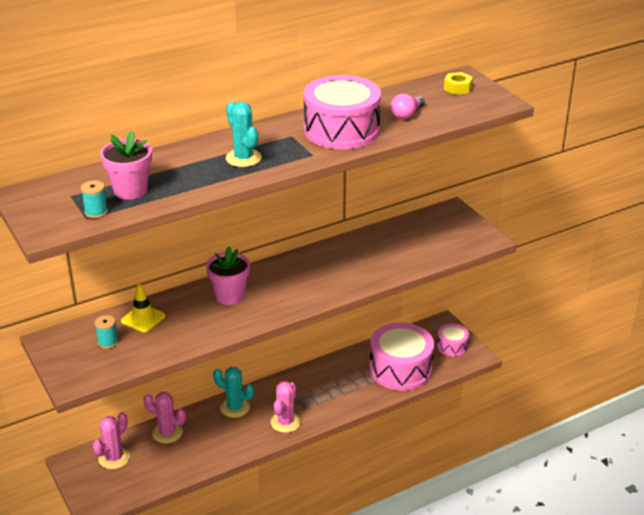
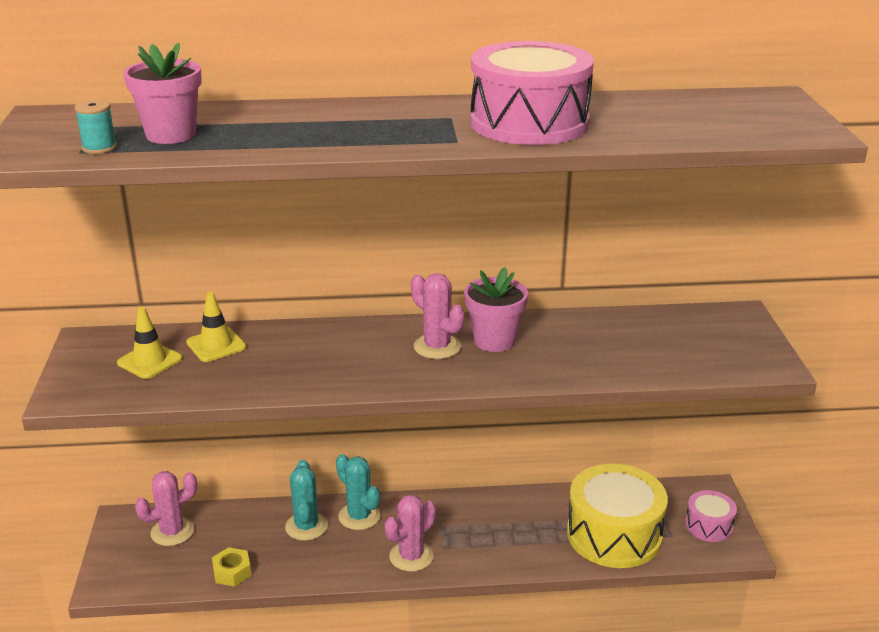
camera: 25 degrees right, 5 degrees down
(108, 342) = (150, 361): turquoise spool -> yellow traffic cone
(167, 433) = (256, 521): pink cactus -> pink cactus (437, 347)
(229, 296) = (345, 346): pink flower pot -> pink flower pot (494, 341)
(243, 158) = (357, 128): turquoise cactus -> turquoise cactus (306, 526)
(400, 369) = (614, 534): pink drum -> yellow drum
(407, 114) = (646, 122): pink light bulb -> none
(457, 88) = (756, 106): yellow nut -> yellow nut (232, 572)

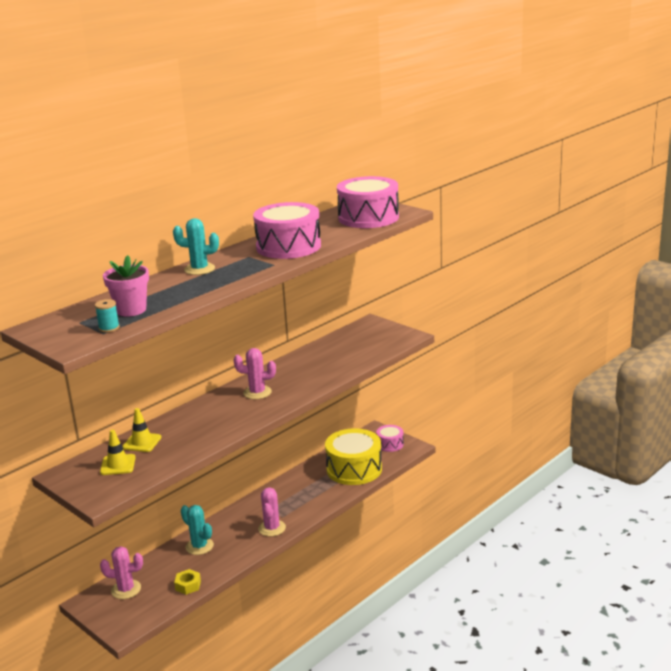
camera: 40 degrees left, 5 degrees down
(172, 532) = (126, 589): pink cactus -> pink cactus turned 75 degrees clockwise
(359, 516) = (221, 527): turquoise cactus -> turquoise cactus (199, 269)
(494, 341) = (280, 378): pink flower pot -> none
(733, 121) = (368, 218): none -> pink drum

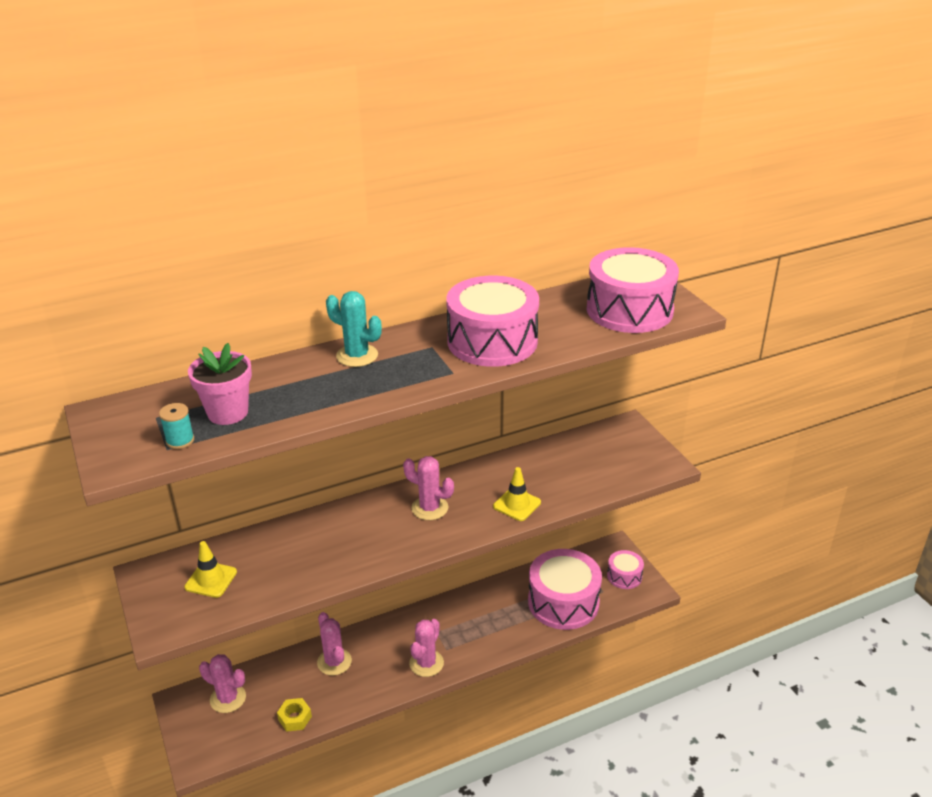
camera: 20 degrees right, 10 degrees up
(142, 442) = (256, 550): yellow traffic cone -> yellow traffic cone (517, 504)
(199, 546) = (334, 662): turquoise cactus -> pink cactus
(354, 469) = (563, 602): yellow drum -> pink drum

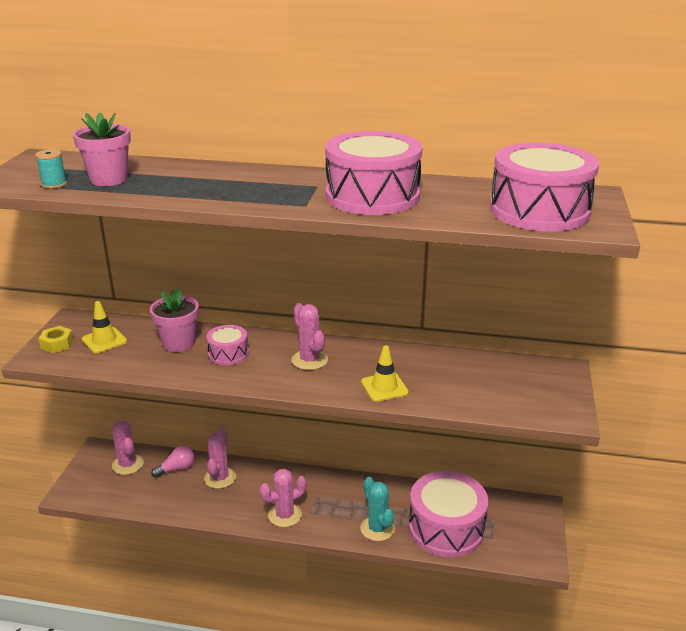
camera: 35 degrees right, 5 degrees down
(283, 676) = (176, 469): none -> pink light bulb
(291, 547) = (178, 343): none -> pink flower pot
(295, 718) = (155, 502): yellow nut -> yellow nut (57, 344)
(357, 356) = (251, 175): turquoise cactus -> turquoise cactus (377, 528)
(624, 576) = (526, 535): pink drum -> pink drum (228, 354)

